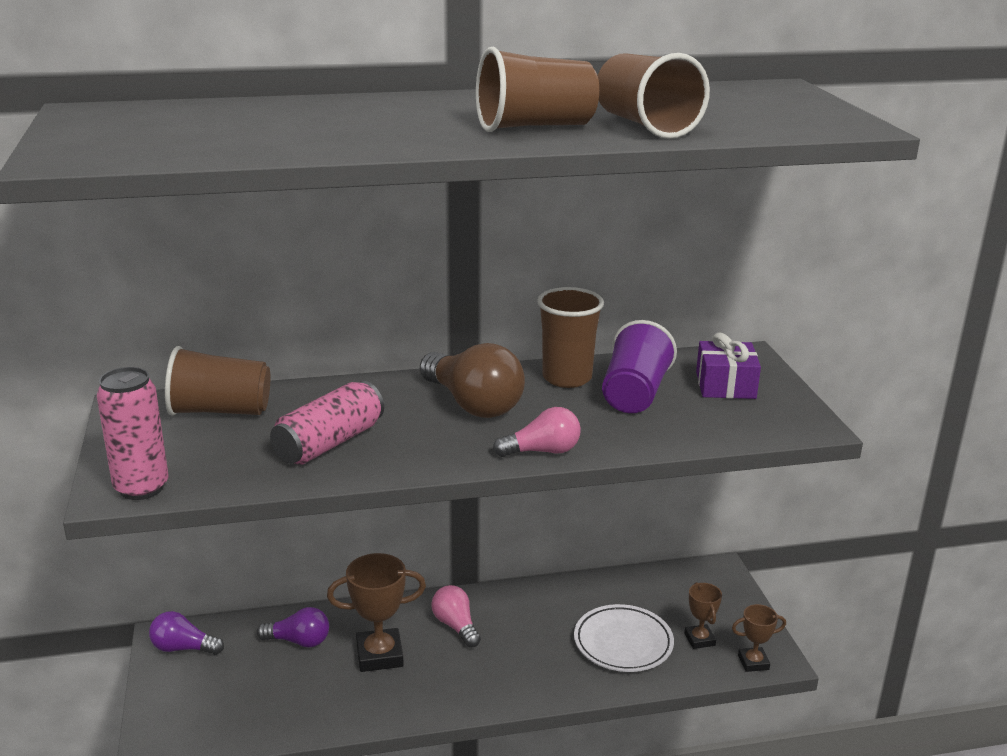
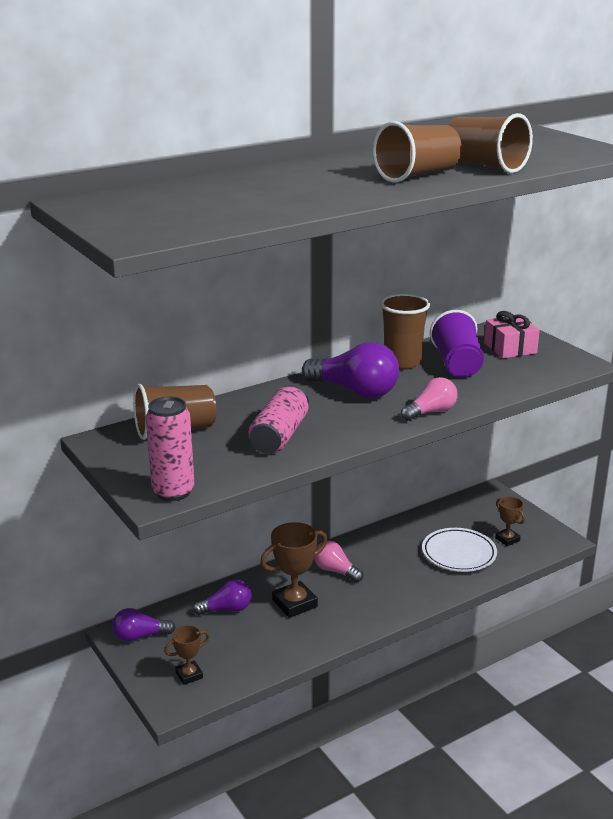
camera: 20 degrees left, 0 degrees up
(473, 404) = (355, 391): brown light bulb -> purple light bulb
(725, 385) = (510, 348): purple gift -> pink gift
(753, 662) = (550, 545): brown trophy -> brown trophy (189, 675)

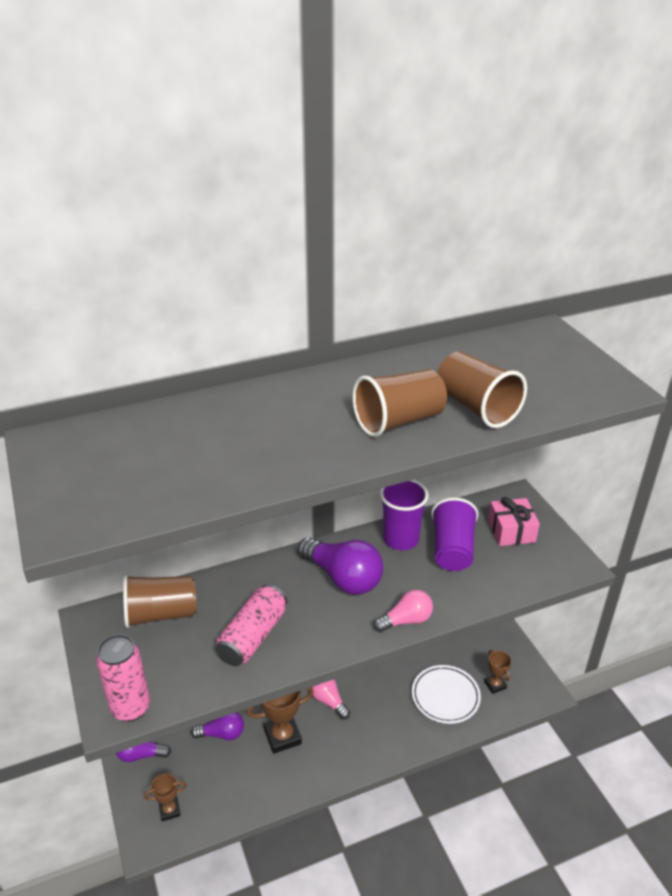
camera: 10 degrees right, 10 degrees up
(402, 362) = (401, 539): brown cup -> purple cup

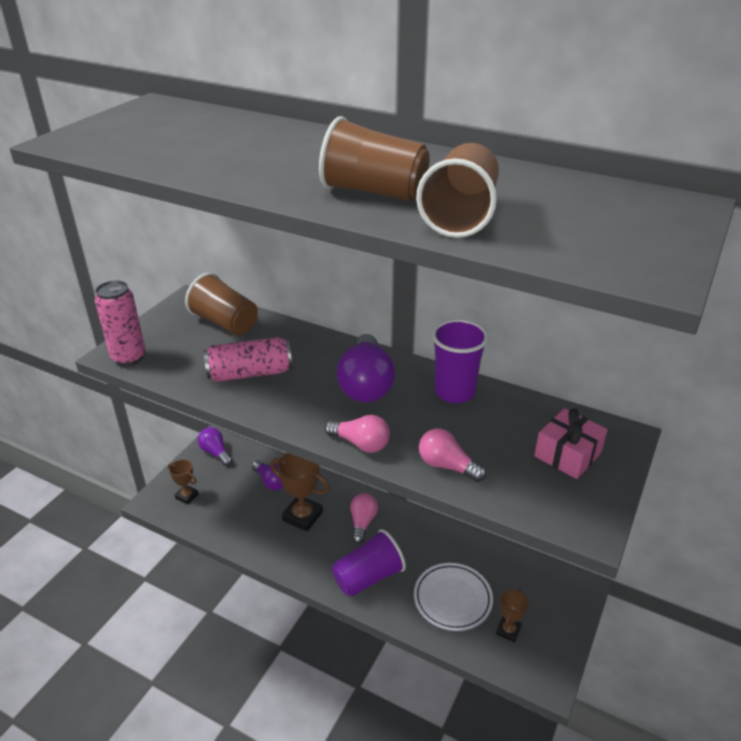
camera: 50 degrees right, 0 degrees up
(452, 550) = (485, 428): purple cup -> purple cup (368, 577)
(470, 591) = (447, 466): none -> pink light bulb

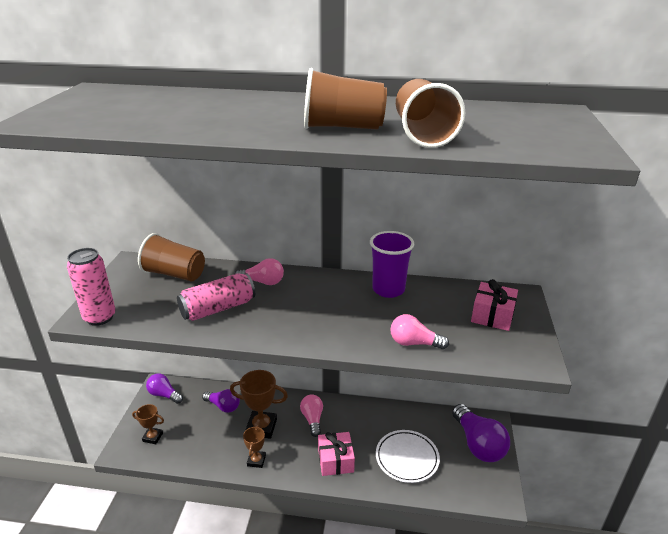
camera: 20 degrees left, 5 degrees down
(360, 443) = (339, 342): pink light bulb -> pink light bulb (262, 282)
(366, 384) = (318, 298): purple light bulb -> purple light bulb (478, 444)
(368, 577) = (335, 460): purple cup -> pink gift
(508, 630) = (457, 469): brown trophy -> brown trophy (256, 460)

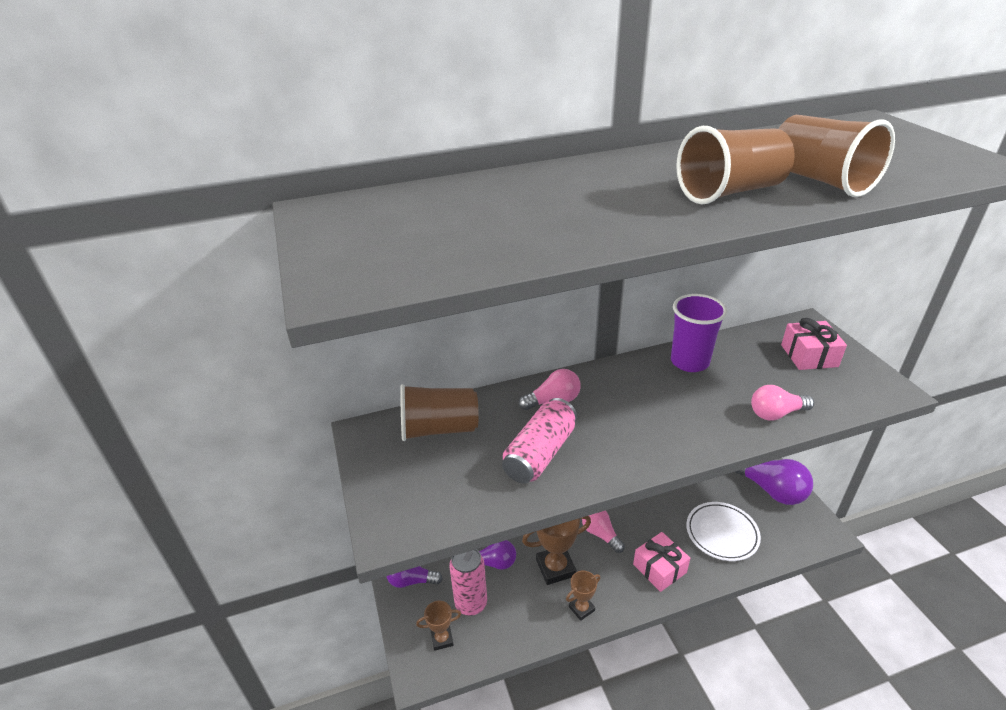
camera: 25 degrees left, 5 degrees up
(100, 317) = (409, 524): pink can -> pink can (471, 603)
(256, 460) = (581, 608): brown trophy -> brown trophy turned 75 degrees clockwise

